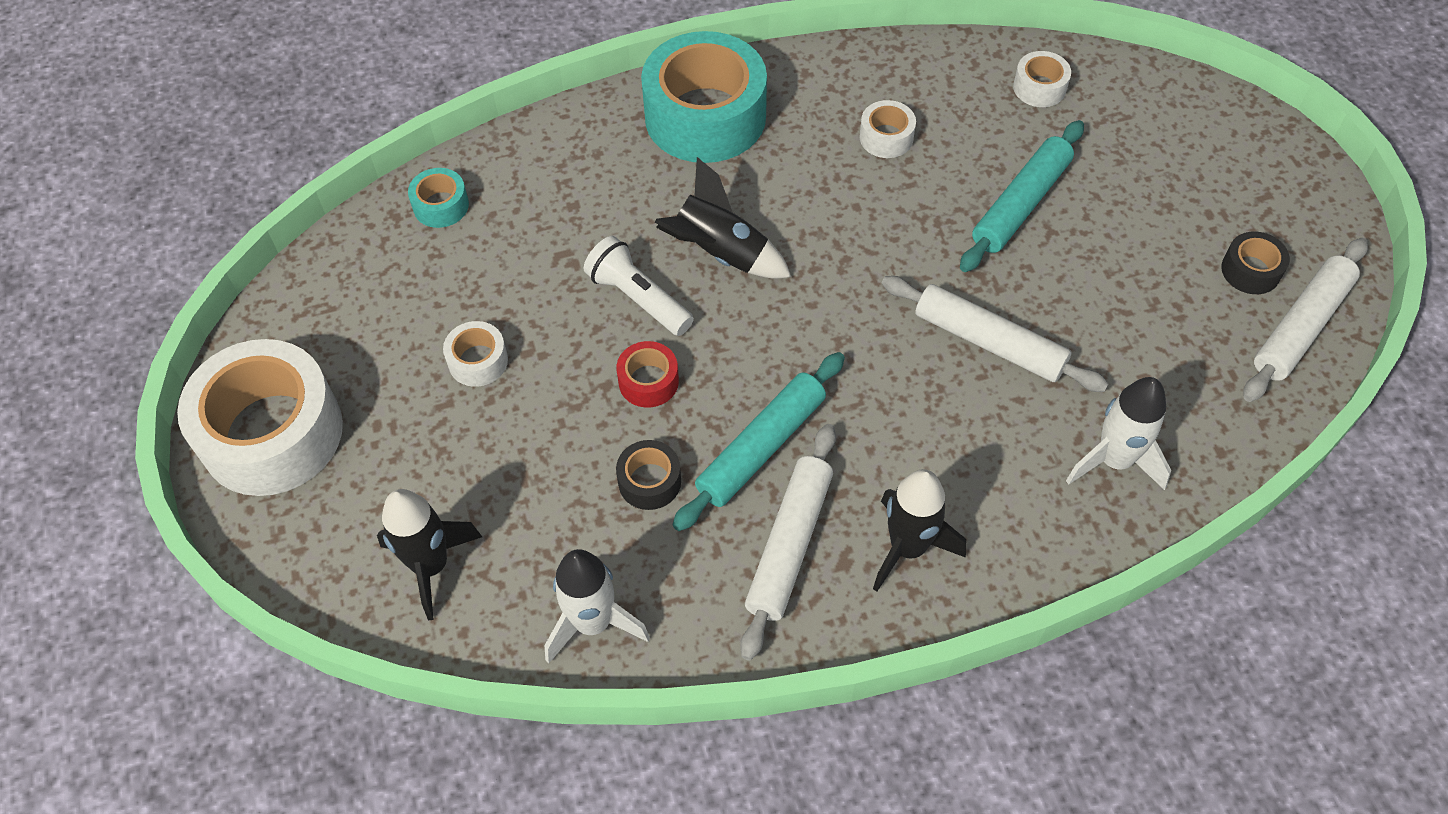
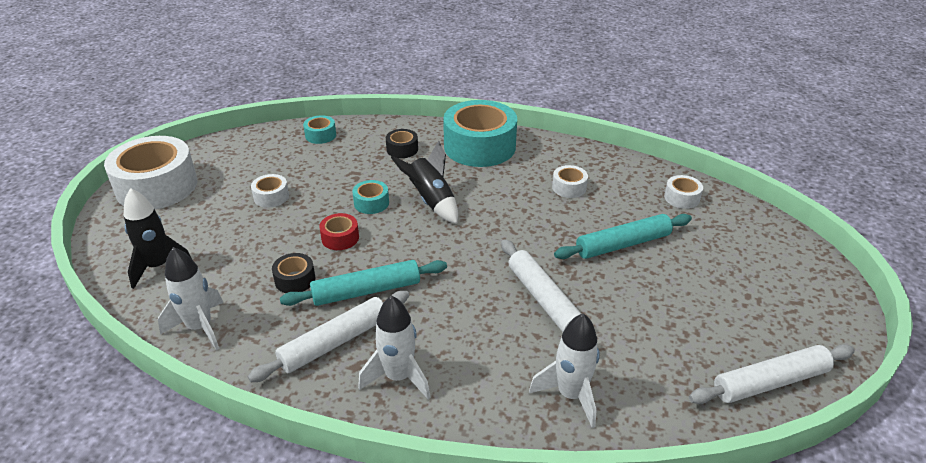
camera: 30 degrees right, 20 degrees down
(638, 298) = (371, 203): white flashlight -> turquoise tape
(907, 548) = (398, 377): black rocket -> white rocket
(1250, 270) = (755, 336): black tape -> black tape (402, 149)

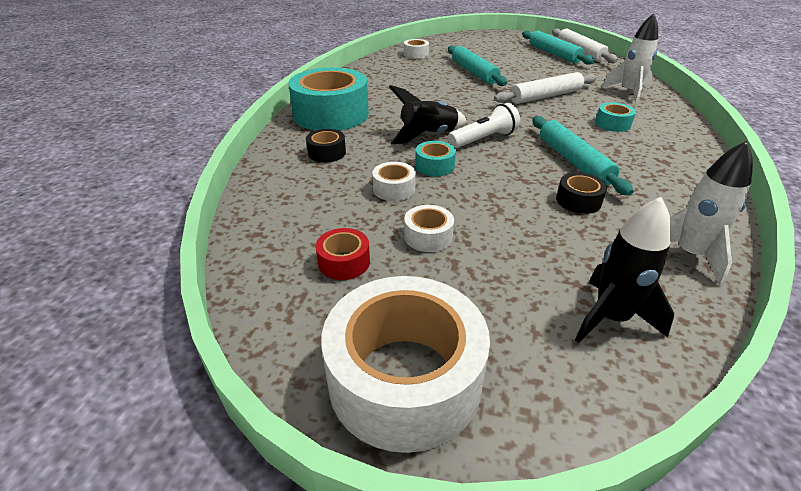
camera: 90 degrees left, 0 degrees up
(320, 135) = (274, 211): turquoise tape -> turquoise tape (612, 124)
(334, 342) = (647, 172): white rolling pin -> none
(340, 238) = (500, 180): red tape -> red tape (344, 262)
(398, 377) = (661, 144): white rocket -> none
(421, 235) = (483, 139): none -> white flashlight
(569, 187) = (403, 83): white tape -> white tape (394, 189)
(743, 342) = (553, 54): none -> turquoise rolling pin

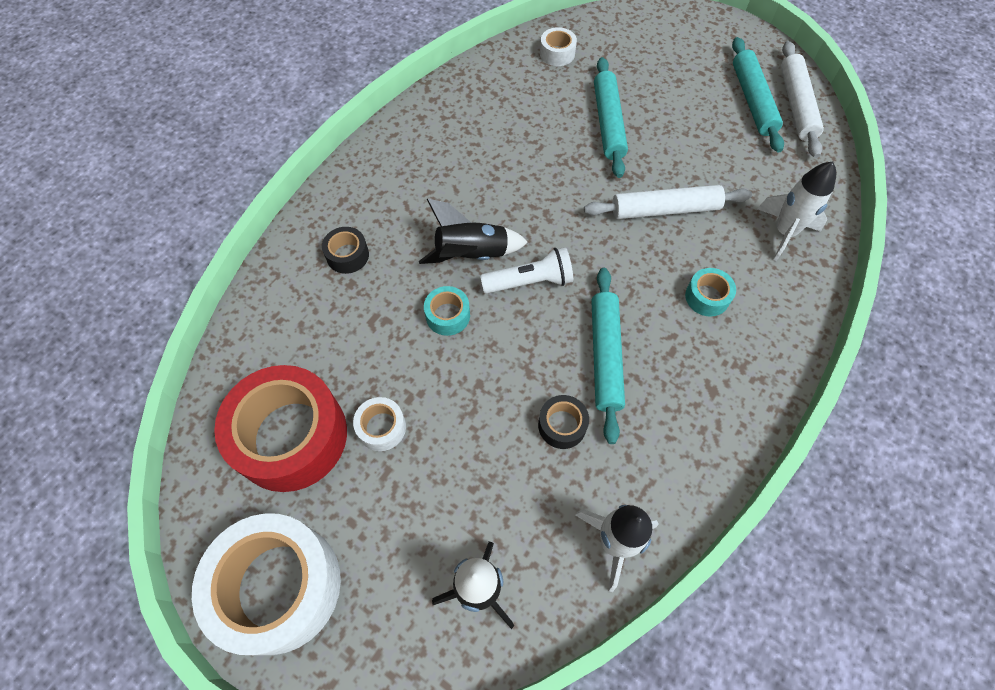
camera: 20 degrees right, 25 degrees up
(331, 114) = (384, 177): turquoise tape -> none
(344, 262) = (291, 436): red tape -> red tape, size x2.28
(394, 189) = (386, 342): white tape -> none

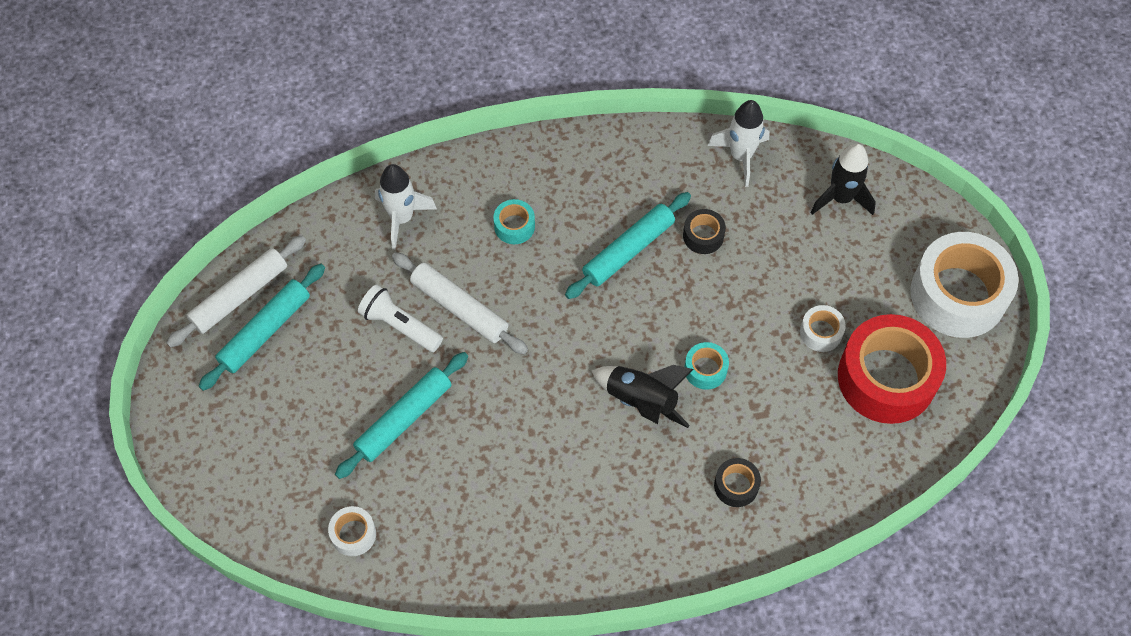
camera: 135 degrees left, 0 degrees up
(530, 281) = (621, 343): white flashlight -> white flashlight (399, 325)

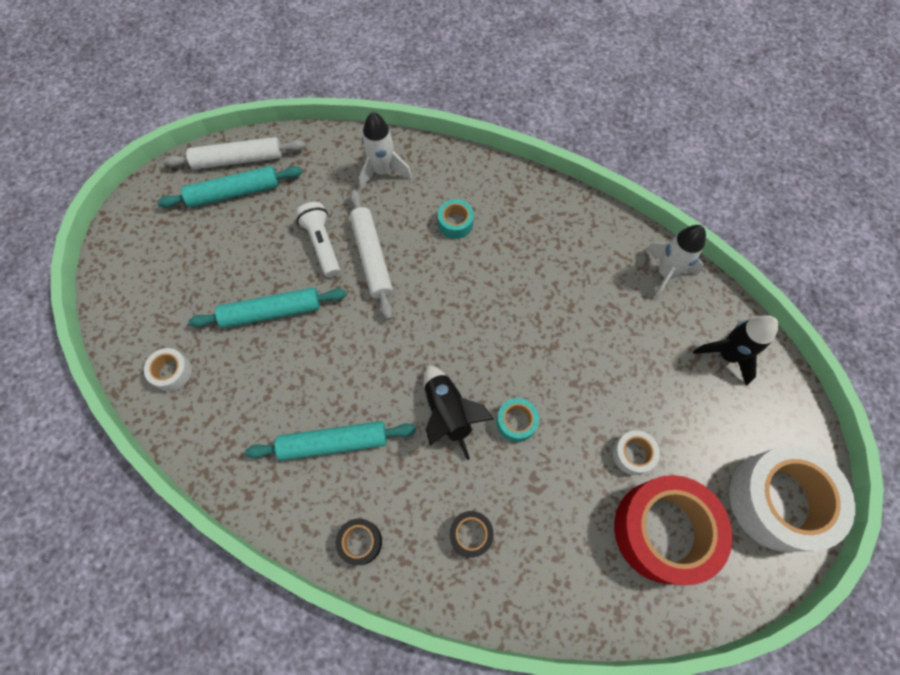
camera: 35 degrees right, 5 degrees up
(628, 250) = (525, 291): turquoise rolling pin -> turquoise rolling pin (334, 443)
(703, 236) = (591, 316): black tape -> black tape (360, 542)

